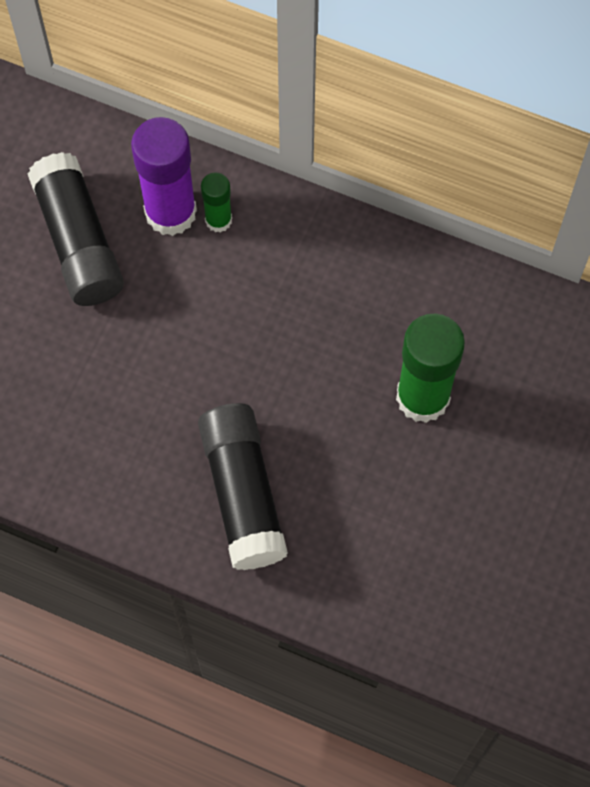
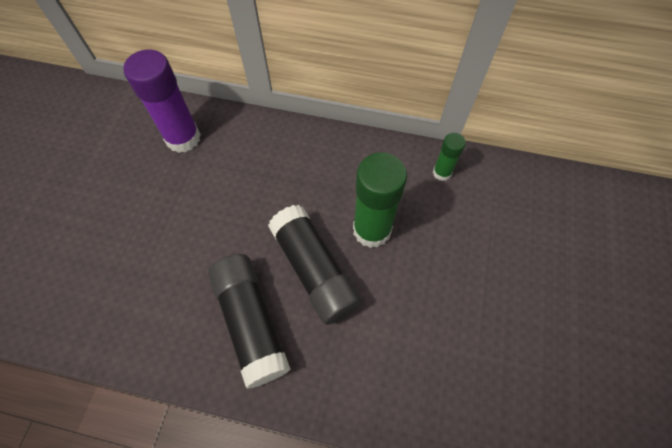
camera: 10 degrees left, 5 degrees down
(78, 241) = (120, 165): black glue stick -> black glue stick (314, 270)
(218, 220) = (215, 138): green glue stick -> green glue stick (442, 173)

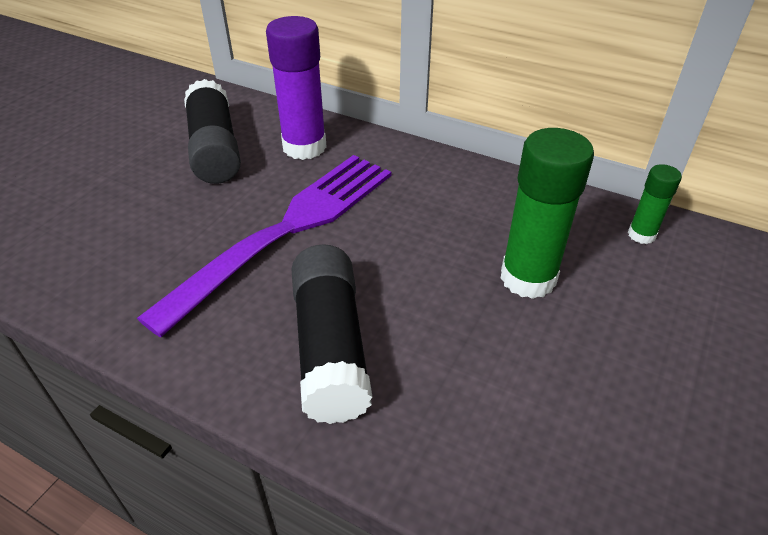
camera: 15 degrees right, 20 degrees down
(193, 226) = (287, 230): none -> purple fork
(314, 270) = (435, 307): black glue stick -> black glue stick (215, 149)

